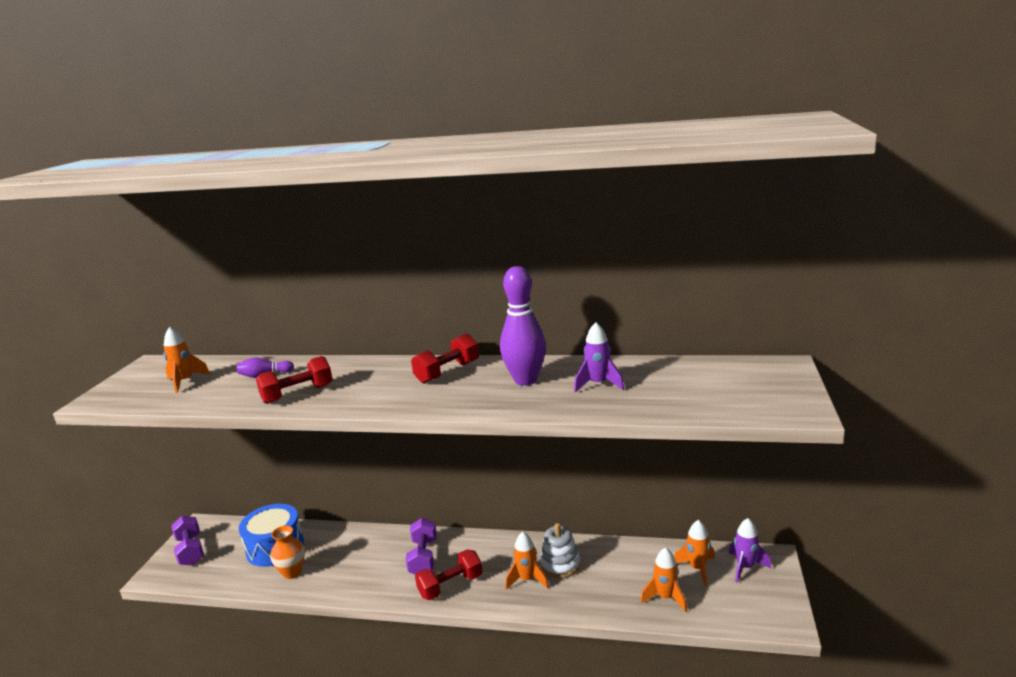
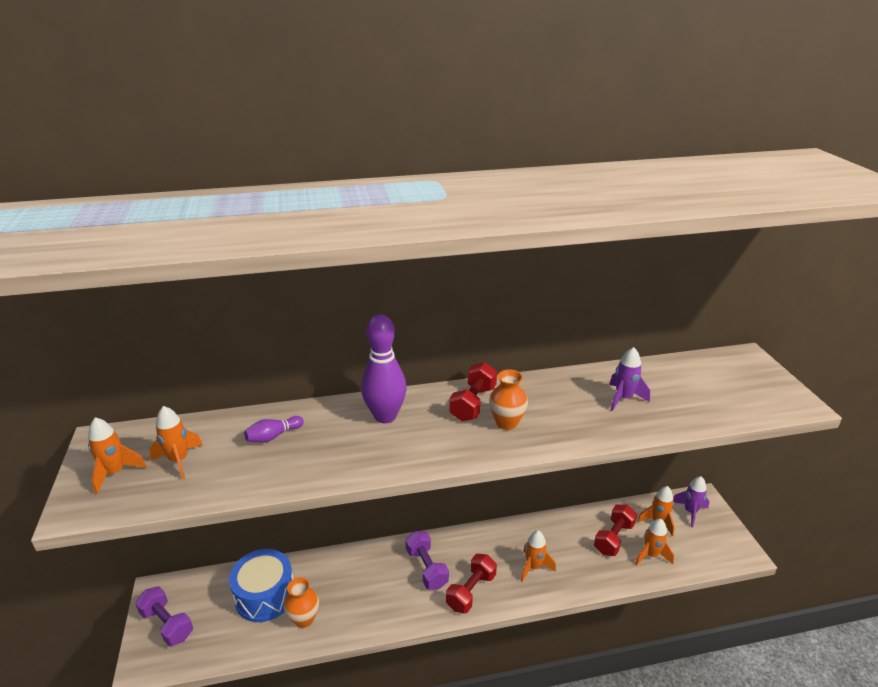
camera: 25 degrees left, 10 degrees up
(138, 383) = (115, 473): none -> orange rocket
(298, 394) = (338, 456): red dumbbell -> red dumbbell (613, 538)
(462, 389) = (506, 423): none -> orange vase
(525, 380) = (556, 403): purple bowling pin -> purple bowling pin (385, 416)
(560, 564) = (551, 545): white stacking toy -> none

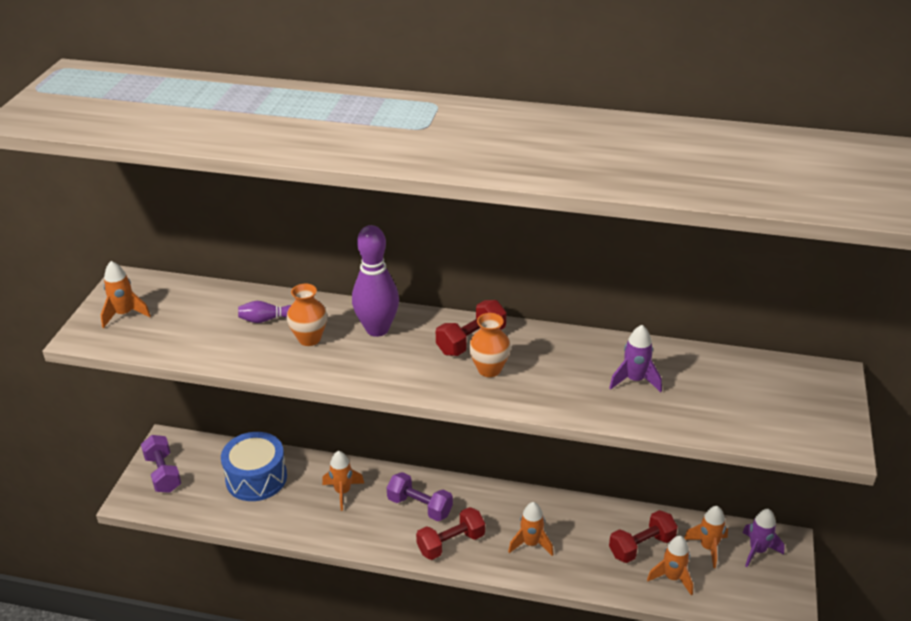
camera: 25 degrees right, 5 degrees up
(179, 461) = (178, 318): orange rocket -> orange rocket (342, 492)
(304, 619) = (280, 511): orange vase -> orange vase (309, 339)
(426, 568) = (420, 506): purple dumbbell -> purple dumbbell turned 60 degrees counterclockwise

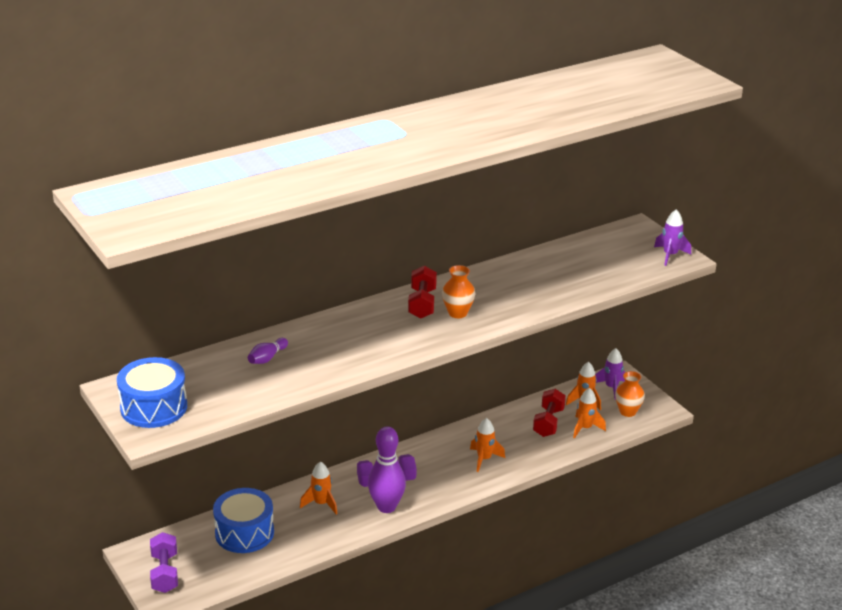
camera: 45 degrees left, 5 degrees down
(124, 314) = (154, 407): orange rocket -> blue drum
(163, 473) = (164, 573): purple dumbbell -> purple dumbbell turned 60 degrees clockwise
(309, 339) = (317, 353): orange vase -> orange vase (627, 412)
(377, 329) = (353, 326): purple bowling pin -> purple bowling pin (386, 507)
(451, 543) = (435, 488): red dumbbell -> none
(634, 380) = (545, 278): purple rocket -> purple rocket (670, 255)

